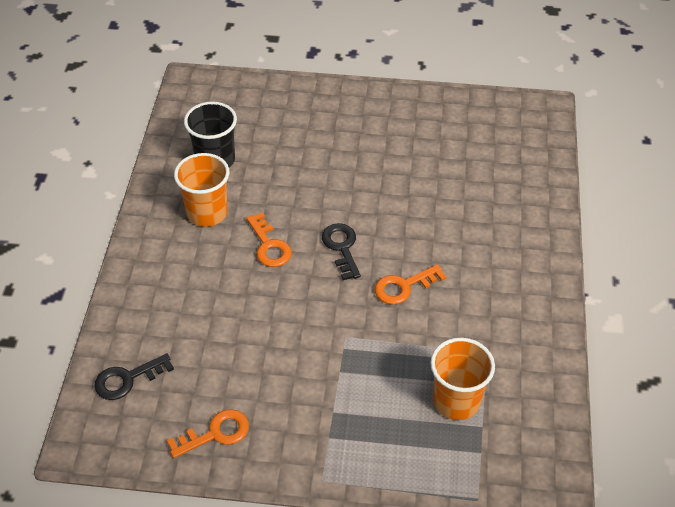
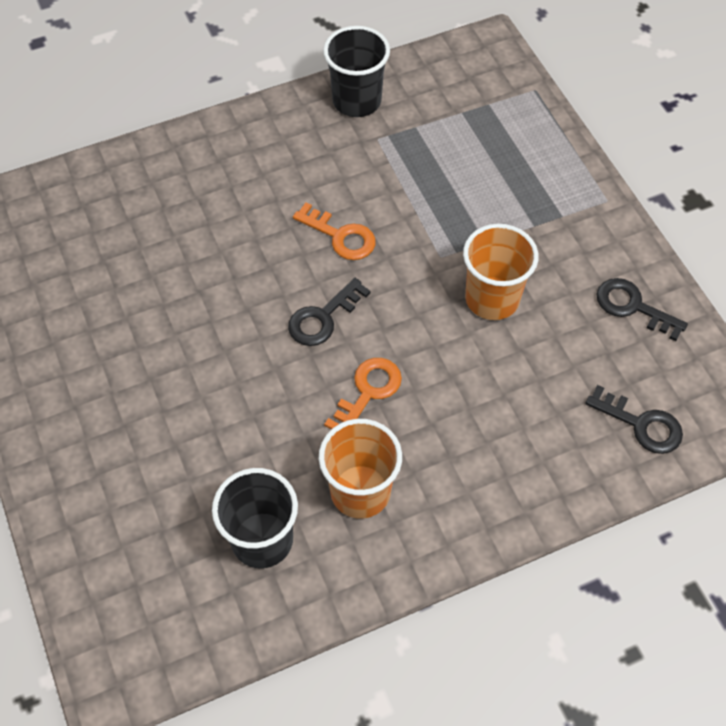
camera: 120 degrees left, 10 degrees up
(215, 433) = (633, 307): orange key -> black key
(456, 401) = (449, 139): orange cup -> orange cup (492, 299)
(536, 358) = (357, 101): none -> black cup

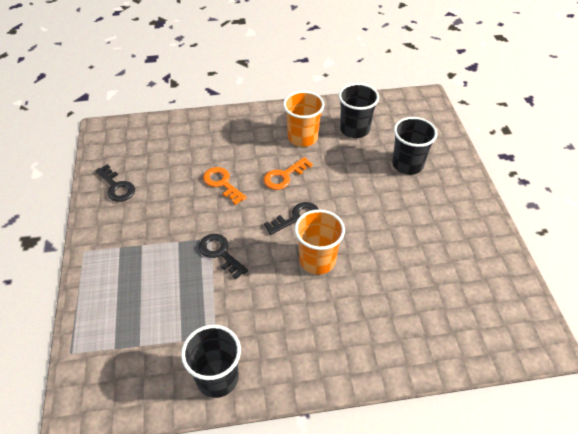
camera: 165 degrees left, 10 degrees down
(150, 471) = (407, 164): none -> black cup
(340, 236) = (270, 265): orange key -> orange key (222, 183)
(492, 299) = (193, 207): orange cup -> orange cup (317, 260)
(641, 424) = (153, 136): black key -> black key (220, 253)

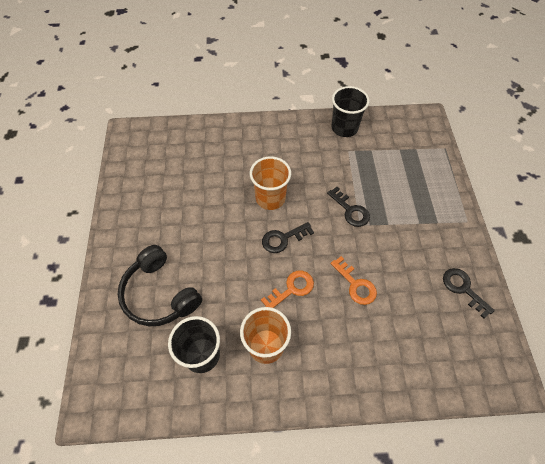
camera: 175 degrees left, 10 degrees up
(407, 164) = (159, 294): black cup -> black headphones

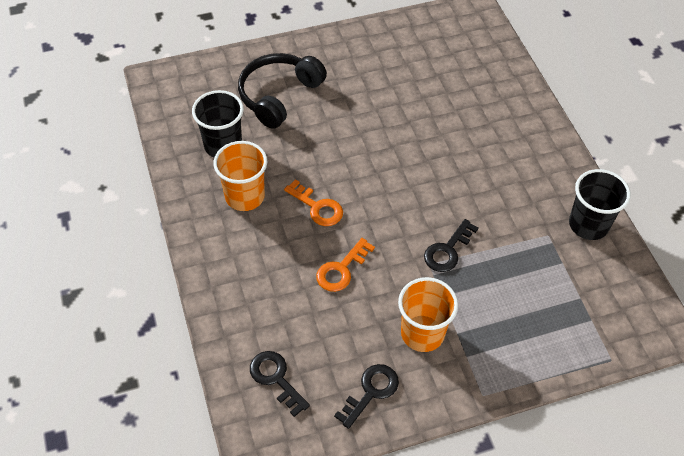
camera: 75 degrees right, 5 degrees down
(270, 198) = (434, 163): orange cup -> orange cup (422, 333)
(283, 239) = (380, 187): black key -> black key (276, 378)

